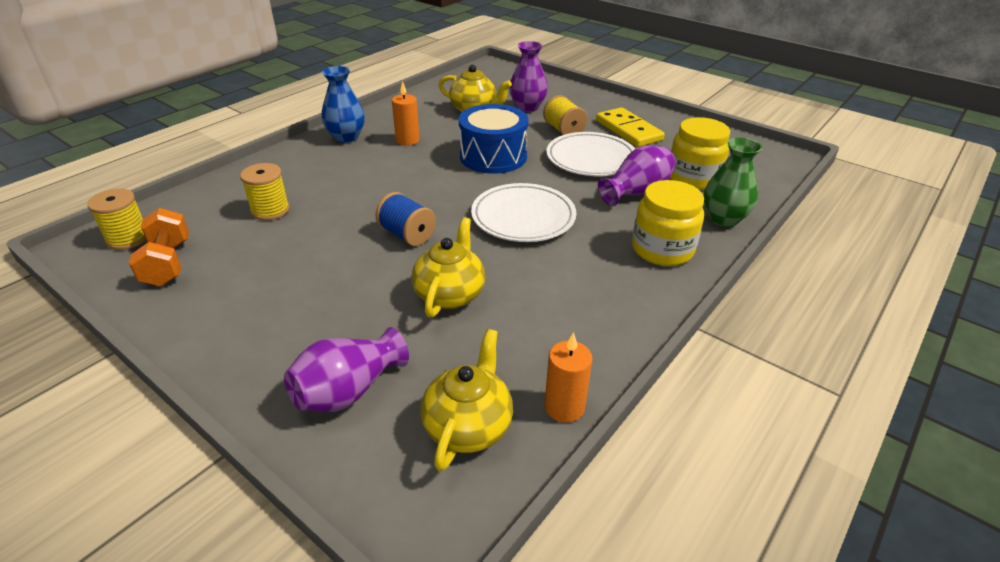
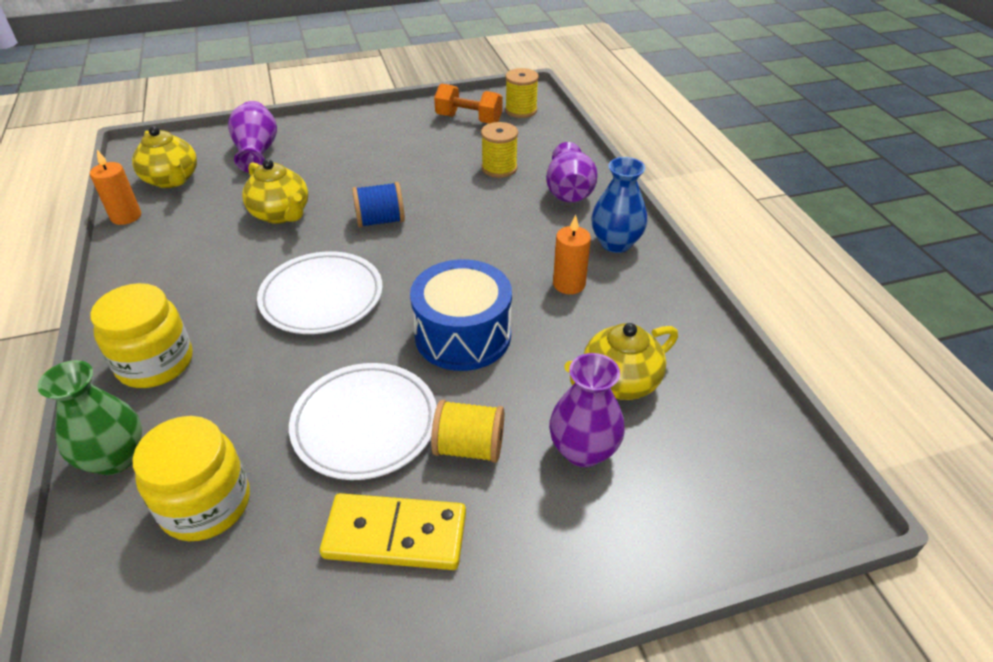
camera: 125 degrees right, 5 degrees up
(636, 192) = (252, 415): purple vase -> purple vase (569, 192)

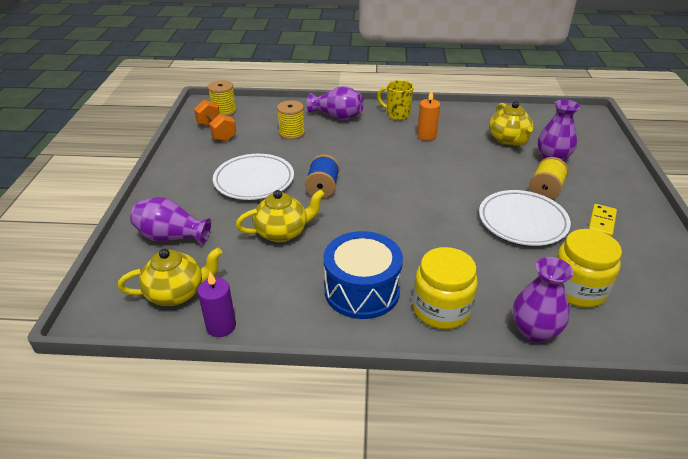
camera: 70 degrees left, 5 degrees down
(115, 458) = (534, 331): green vase -> purple vase
(126, 216) = (221, 326): orange candle -> purple candle
(322, 297) = (398, 224): white plate -> white plate (254, 180)
(395, 535) = (601, 222): yellow domino -> yellow domino, size x0.62
(463, 335) = (457, 177): blue drum -> blue drum (362, 290)
(469, 119) = (216, 132): orange dumbbell -> orange dumbbell turned 75 degrees counterclockwise
(615, 243) = (397, 115): blue vase -> yellow mug

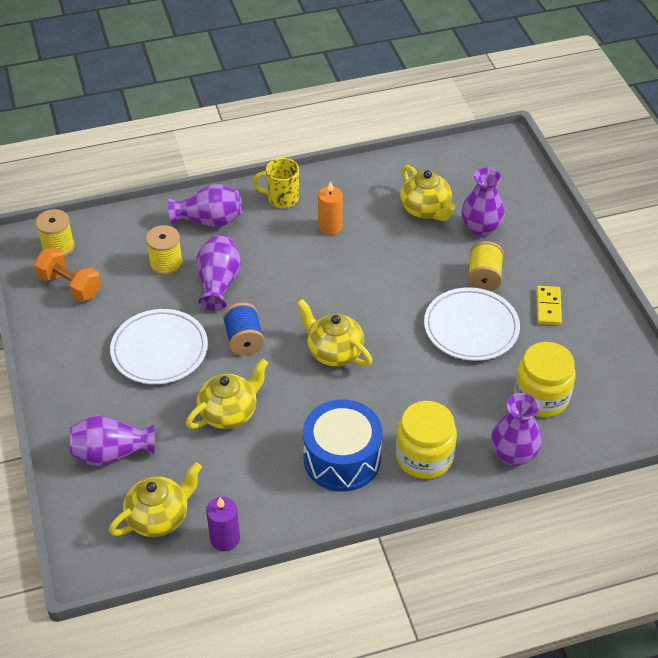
camera: 20 degrees left, 10 degrees up
(323, 151) = (218, 283): none -> purple vase
(392, 211) = (334, 352): none -> yellow teapot

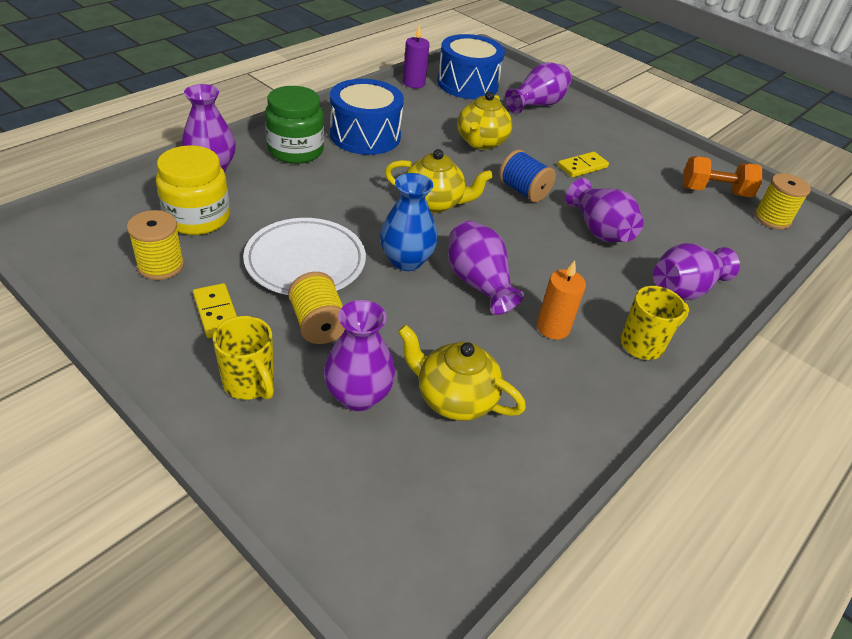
camera: 145 degrees right, 5 degrees down
(159, 350) = (582, 166): white plate -> yellow domino
(159, 517) = (467, 84): yellow teapot -> blue drum
(166, 263) = (666, 233): yellow spool -> yellow spool (160, 265)
(354, 271) = (478, 283): none -> purple vase
(395, 305) = (406, 261): none -> blue vase
(424, 457) = (295, 150): yellow jar -> green jar
(541, 255) = (249, 384): none -> yellow mug

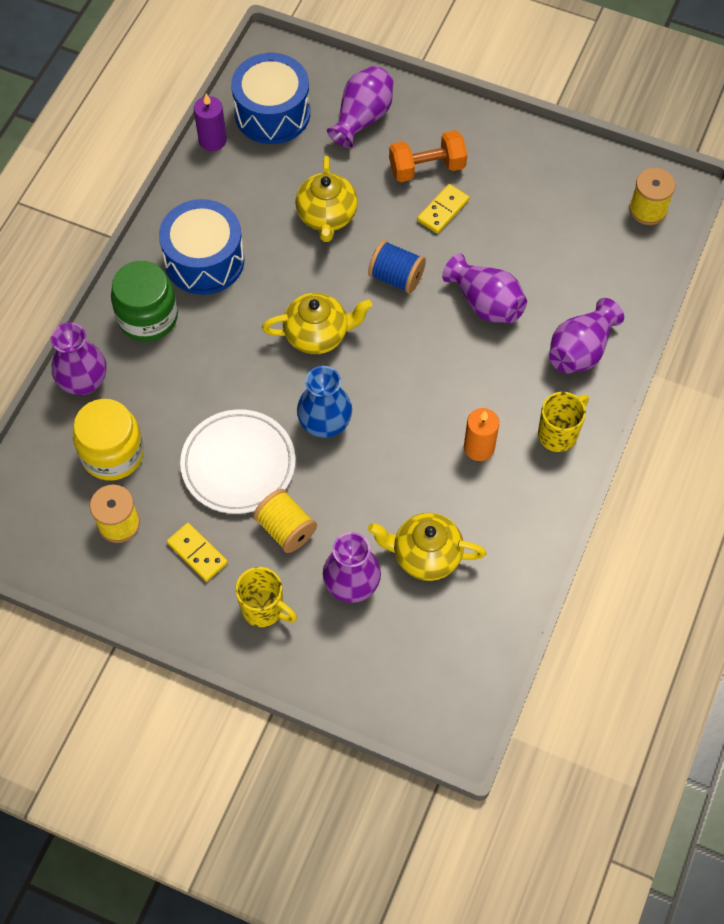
camera: 15 degrees left, 20 degrees up
(478, 283) = (398, 423): purple vase -> none
(714, 191) = (585, 191): orange dumbbell -> orange dumbbell (427, 168)

